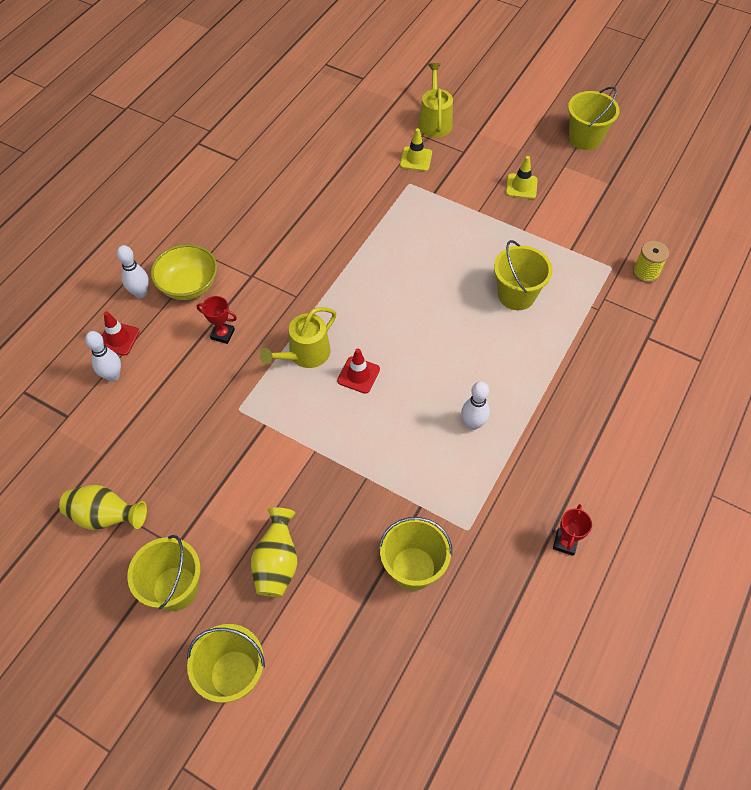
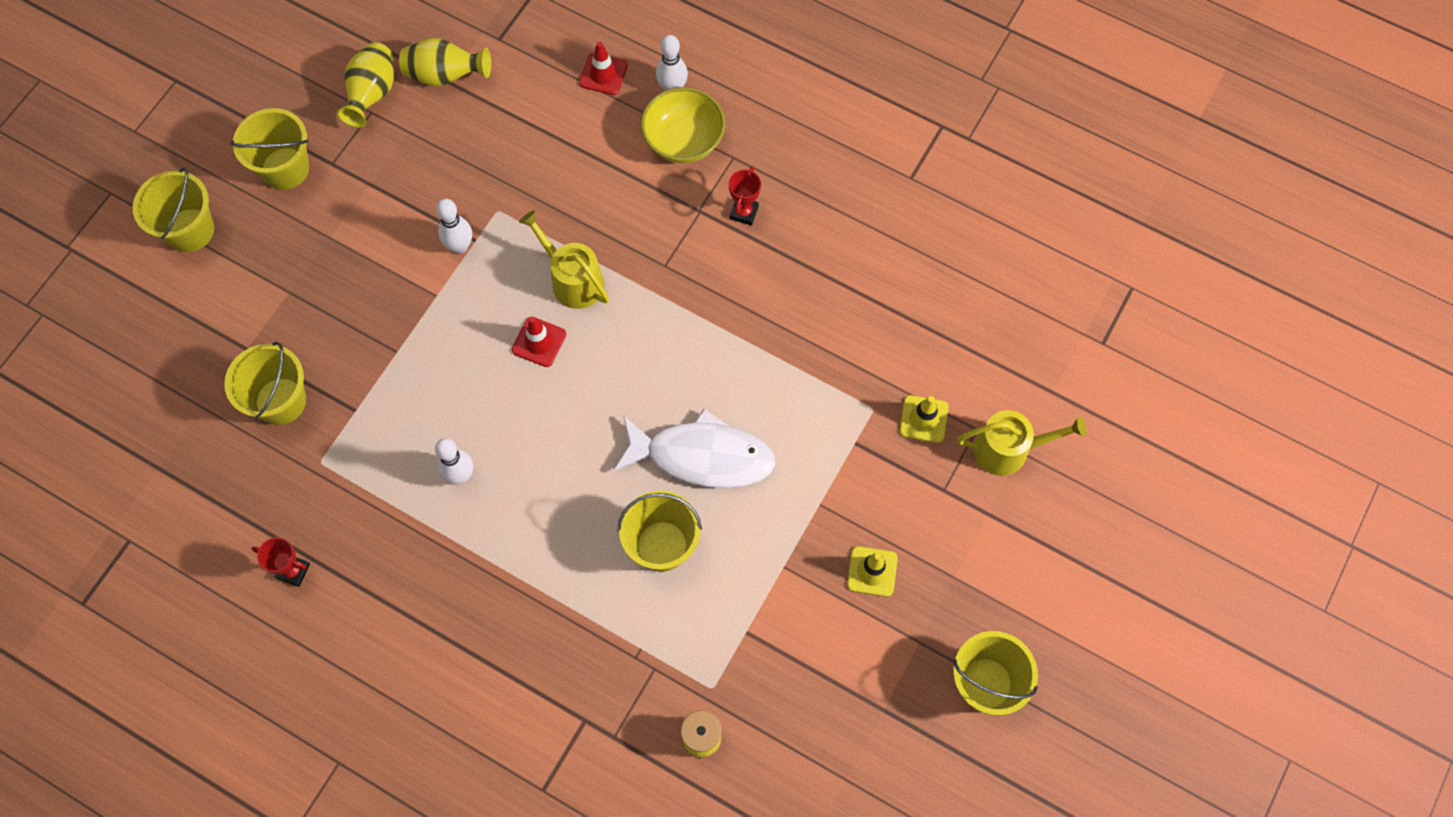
camera: 90 degrees right, 10 degrees up
(113, 376) = (551, 76): white bowling pin -> white bowling pin (460, 246)
(222, 334) = (606, 185): red trophy -> red trophy (744, 212)
(277, 563) = (302, 263): yellow vase -> yellow vase (445, 75)
(448, 273) = (702, 456): none -> white fish

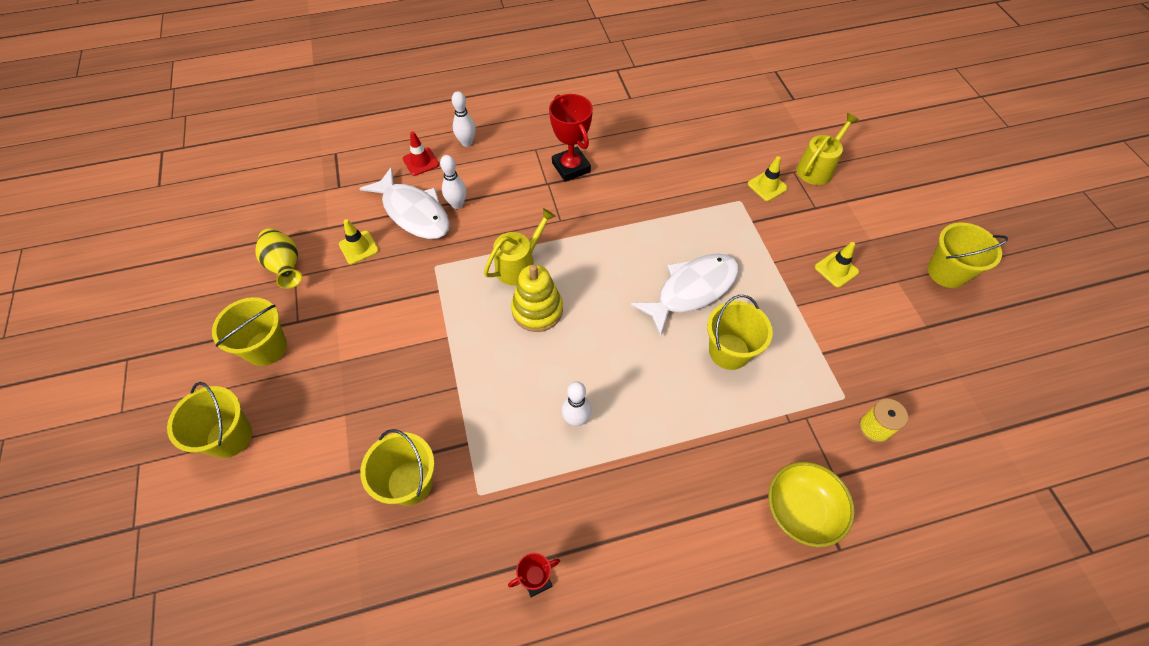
camera: 45 degrees left, 10 degrees down
(445, 75) = (324, 225): yellow vase -> none
(451, 129) = (359, 247): none -> yellow traffic cone
(460, 246) = (432, 300): white bowling pin -> white bowling pin (457, 204)
(537, 131) = (413, 212): none -> white fish
(539, 342) = (537, 310): red traffic cone -> yellow stacking toy
(572, 280) = (519, 265): yellow watering can -> yellow watering can turned 135 degrees clockwise
(683, 140) = (500, 160): yellow bowl -> yellow bowl (800, 511)
(744, 212) = (571, 167): red trophy -> red trophy, size x1.79

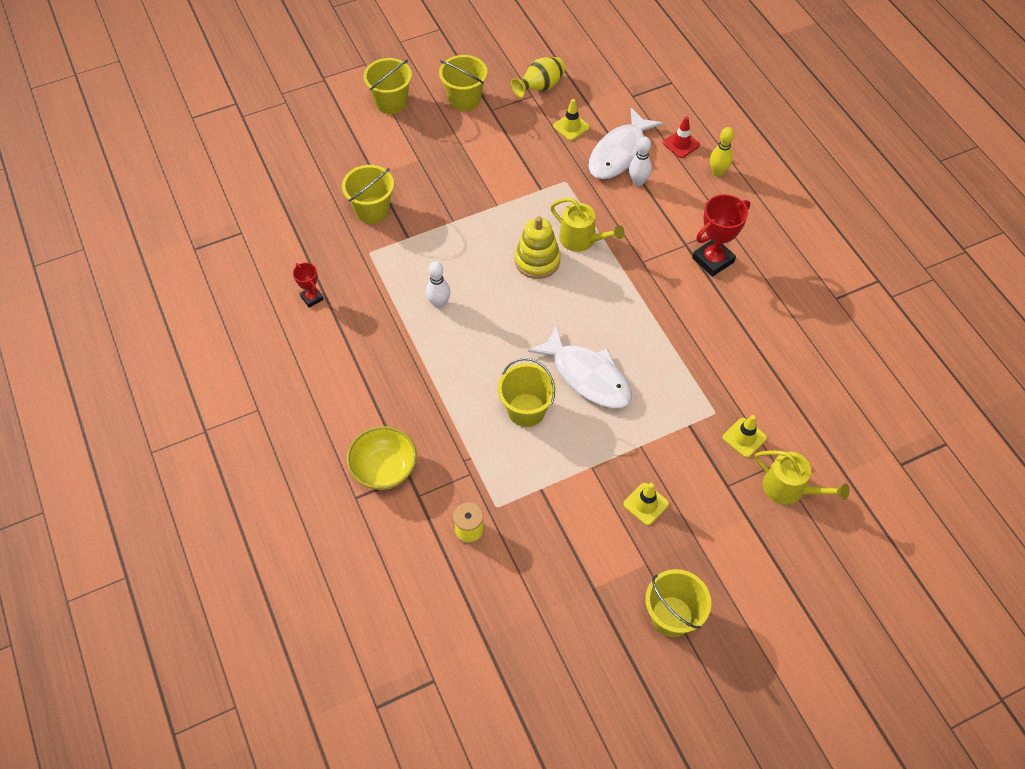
camera: 80 degrees right, 0 degrees up
(467, 142) = (717, 172): white bowling pin -> yellow bowling pin

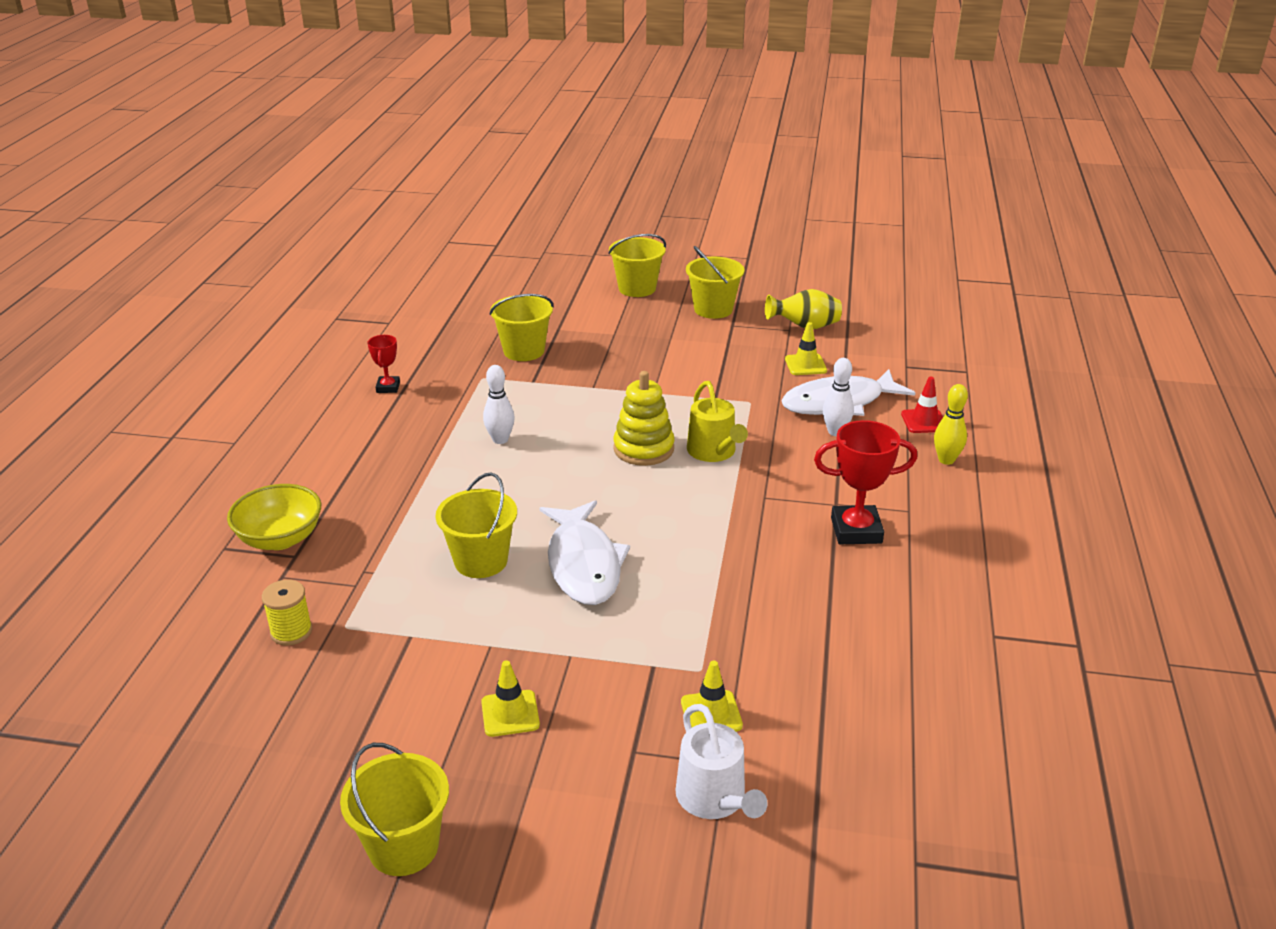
camera: 35 degrees right, 25 degrees down
(789, 488) = (714, 799): yellow watering can -> white watering can

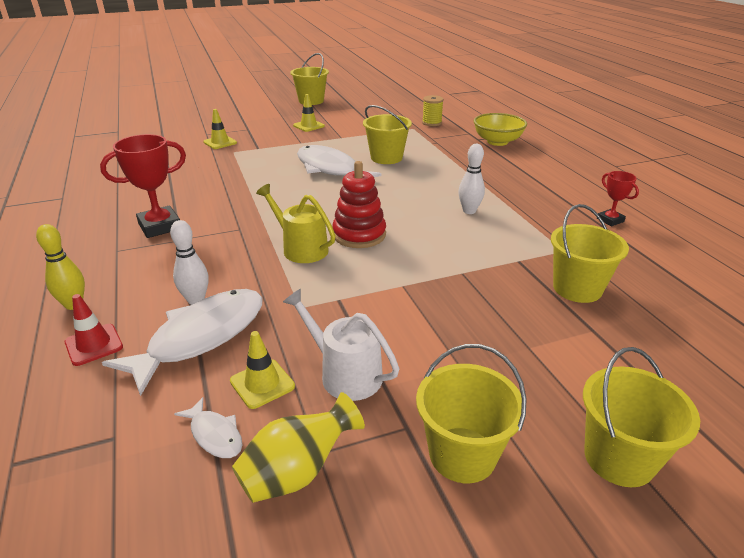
camera: 150 degrees right, 0 degrees up
(643, 449) = (359, 235): yellow stacking toy -> red stacking toy
(714, 799) = (206, 127): white watering can -> white watering can (345, 374)
(845, 351) = (214, 435): none -> white fish

